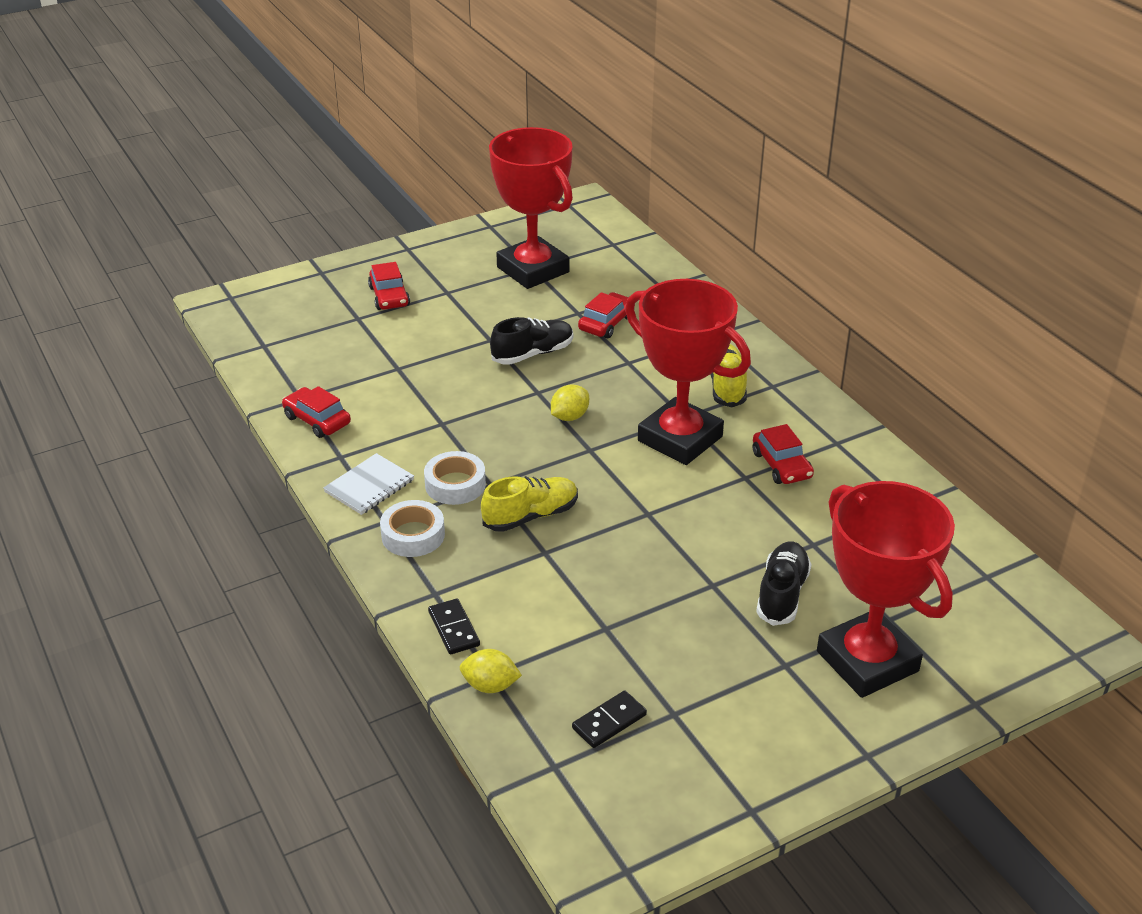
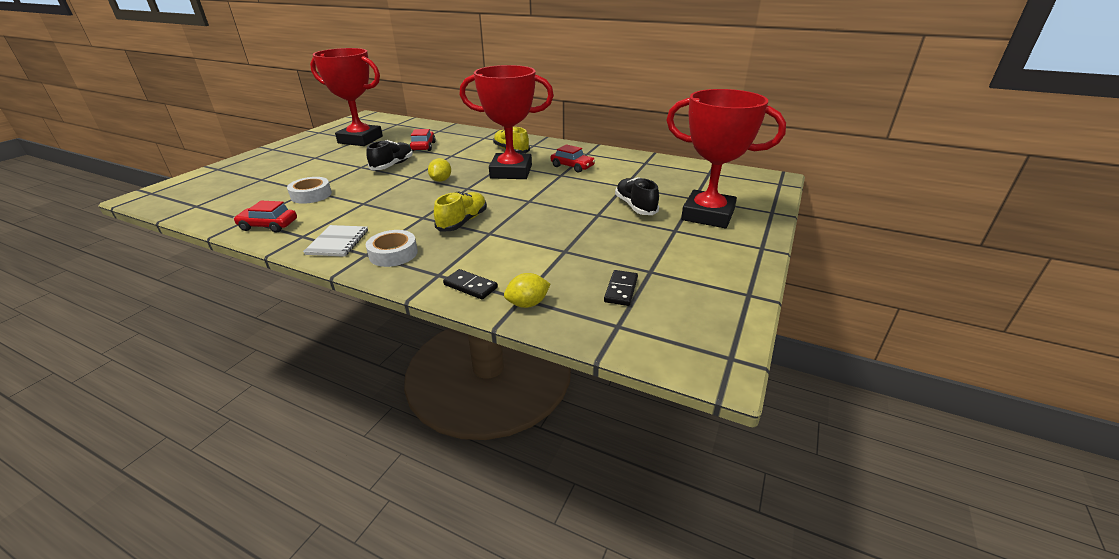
camera: 35 degrees left, 5 degrees down
(389, 296) = (276, 167): red car -> none
(455, 484) = (399, 224): white tape -> white tape (311, 195)

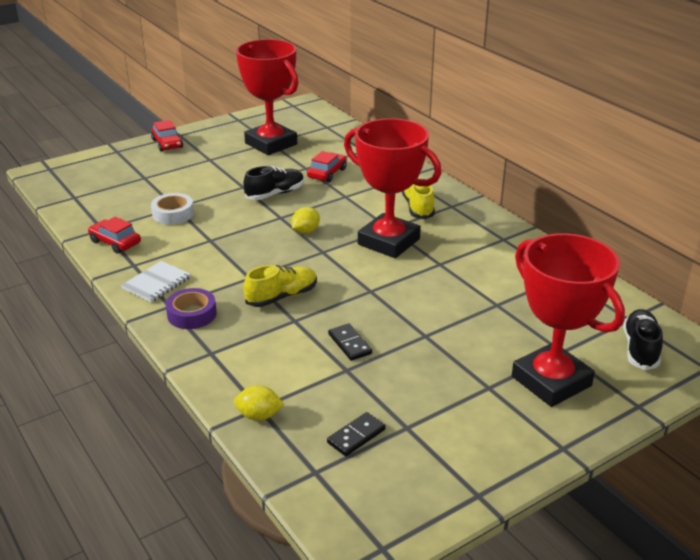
camera: 30 degrees right, 0 degrees up
(393, 254) = (192, 314): white tape -> purple tape
(470, 286) = (227, 377): black domino -> black domino (350, 344)
(572, 166) = (465, 255): red car -> red car (167, 144)
(635, 206) = (479, 339): black shoe -> black shoe (640, 349)

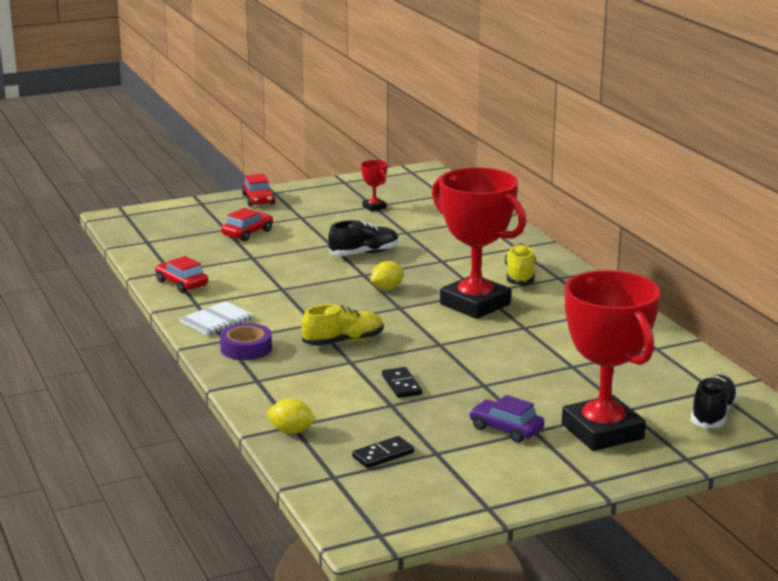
camera: 10 degrees right, 10 degrees down
(173, 214) = (248, 263): white tape -> none
(271, 144) = (374, 207): red trophy -> red trophy, size x0.41
(327, 173) = (428, 238): red car -> red car (247, 233)
(462, 388) = (506, 429): none -> purple car

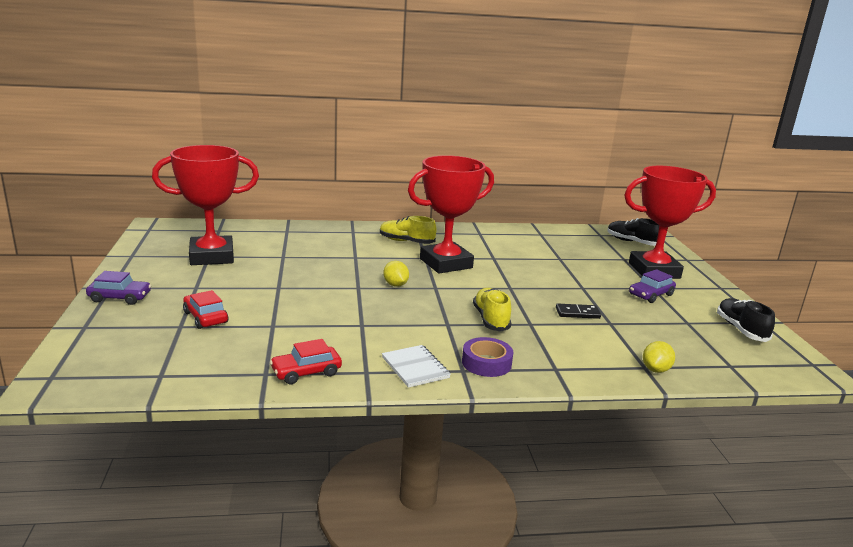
camera: 75 degrees left, 0 degrees up
(258, 200) = (120, 297): red car -> purple car
(364, 253) = (313, 279): black shoe -> black shoe (741, 329)
(374, 207) = (212, 256): red trophy -> red trophy, size x2.47
(383, 455) = (693, 341): black domino -> none

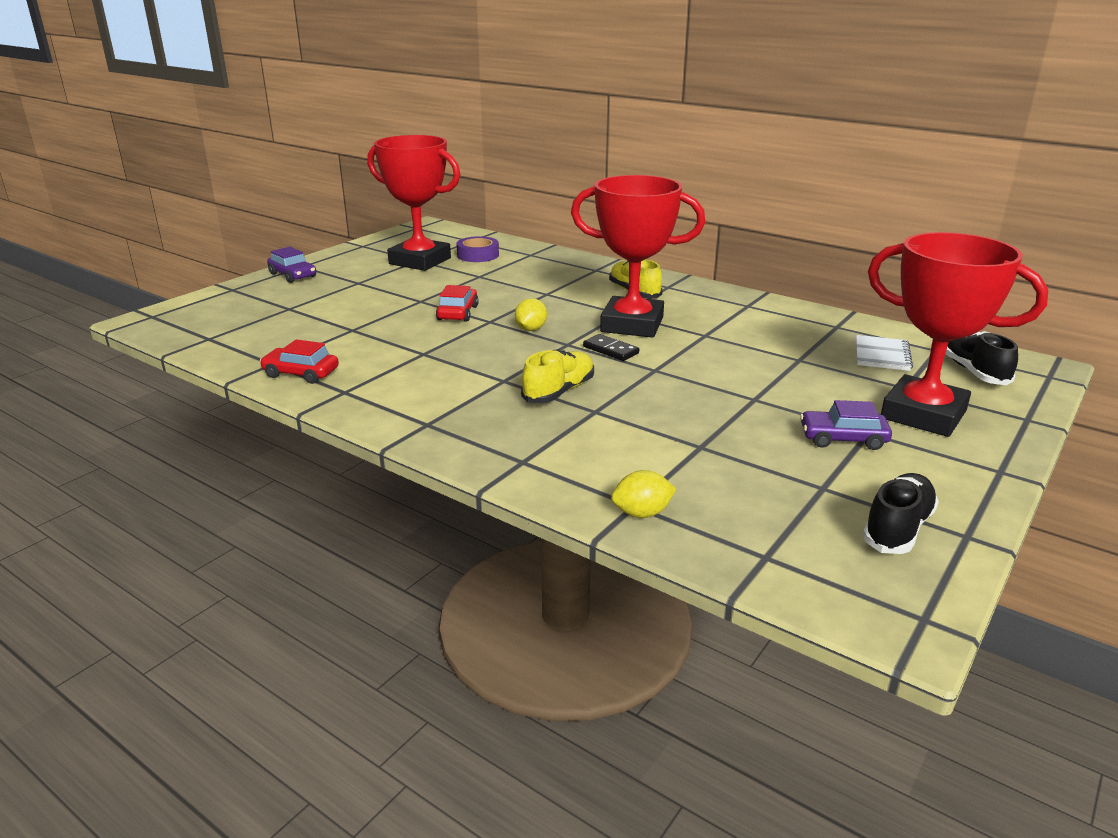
camera: 45 degrees right, 5 degrees up
(205, 317) = (318, 307): red car -> red car (457, 313)
(415, 367) = (390, 404): white notebook -> white notebook (882, 355)
(486, 363) = (463, 427): purple tape -> purple tape (478, 255)
(577, 313) = (680, 421): black domino -> black domino (610, 350)

